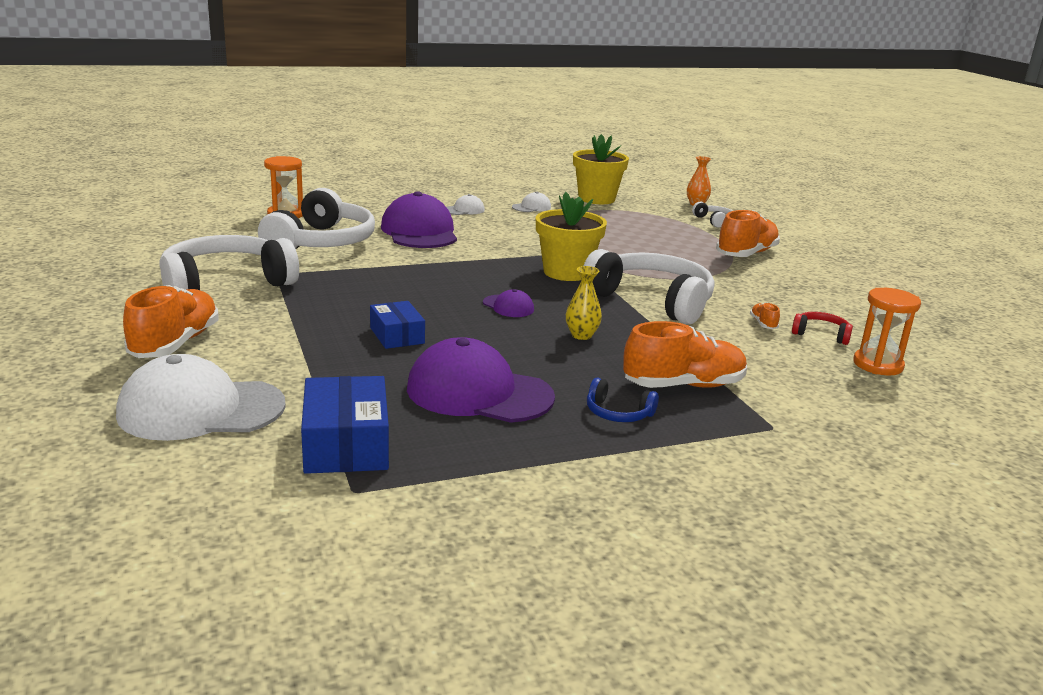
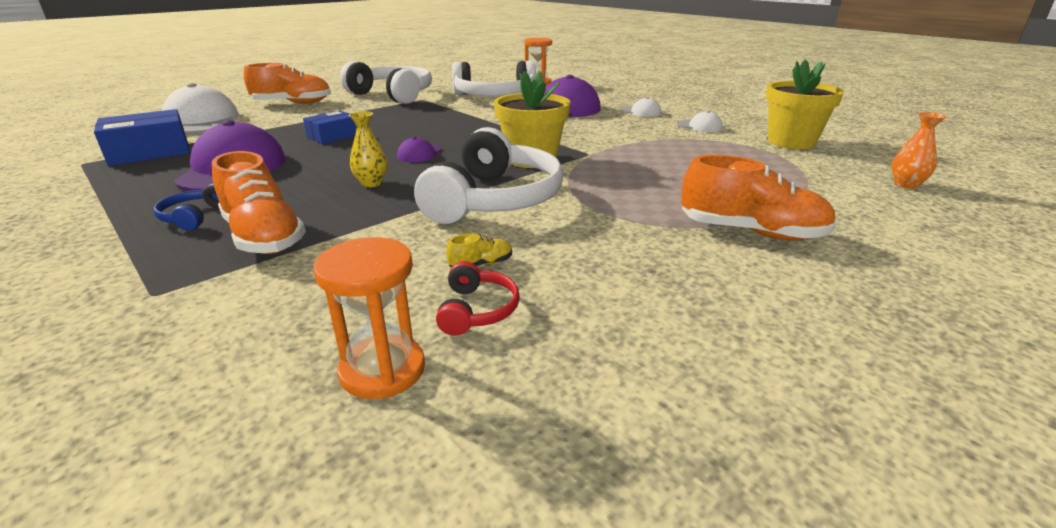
camera: 70 degrees right, 5 degrees up
(714, 221) = (856, 201): white headphones -> none
(763, 324) = (481, 264): orange shoe -> yellow shoe

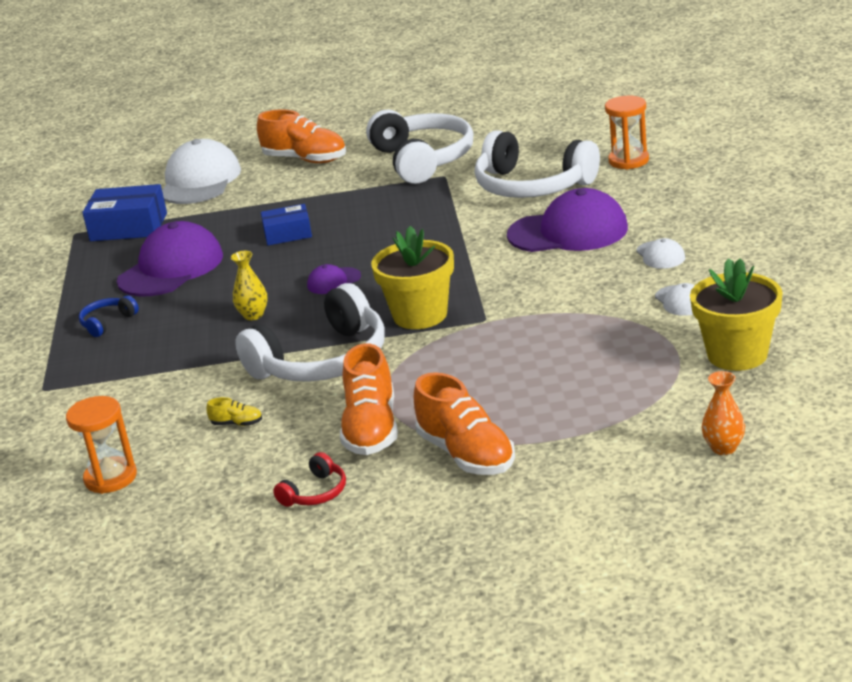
camera: 40 degrees right, 0 degrees up
(264, 237) = (133, 357): orange shoe -> orange shoe (371, 429)
(477, 310) = (194, 457): red headphones -> red headphones (315, 493)

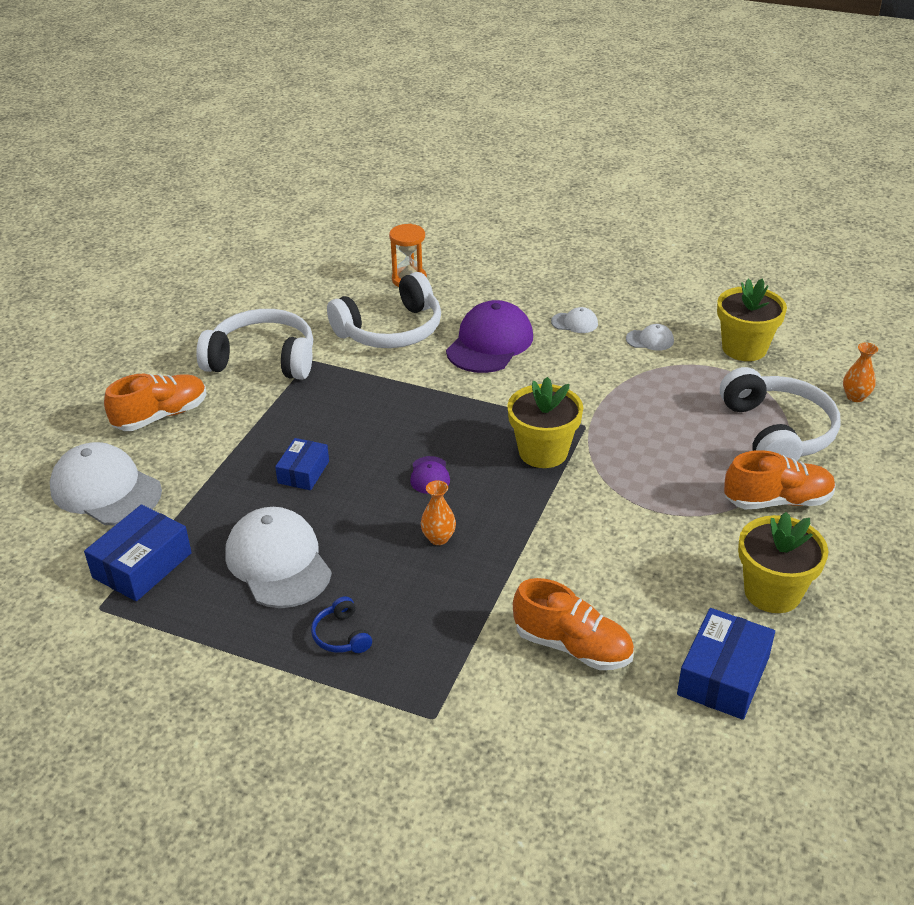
camera: 65 degrees left, 10 degrees up
(110, 478) = (650, 710): orange hourglass -> none
(171, 268) = (278, 562): purple cap -> white cap
(177, 500) = (723, 676): none -> blue box
(237, 424) = (625, 604): yellow shoe -> none
(253, 315) = (438, 538): yellow vase -> orange vase
(315, 493) = (772, 592): red headphones -> yellow flower pot
(322, 361) = (564, 524): white headphones -> white headphones (777, 432)
(371, 429) = (700, 533): orange shoe -> orange shoe (572, 646)

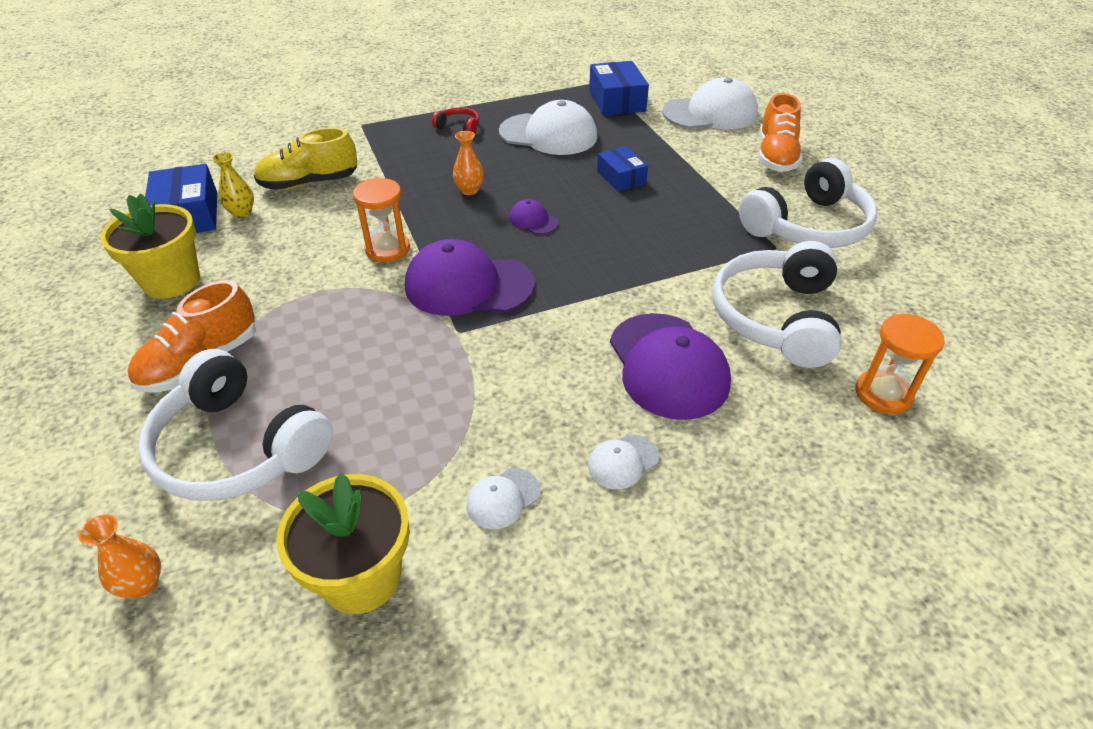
camera: 135 degrees right, 5 degrees up
(341, 635) = (458, 127): blue headphones -> red headphones
(543, 452) = (468, 285): yellow flower pot -> purple cap
(570, 518) = (387, 249): none -> orange hourglass
(572, 646) = (309, 183): orange shoe -> yellow shoe
(667, 644) = (242, 213): none -> yellow vase

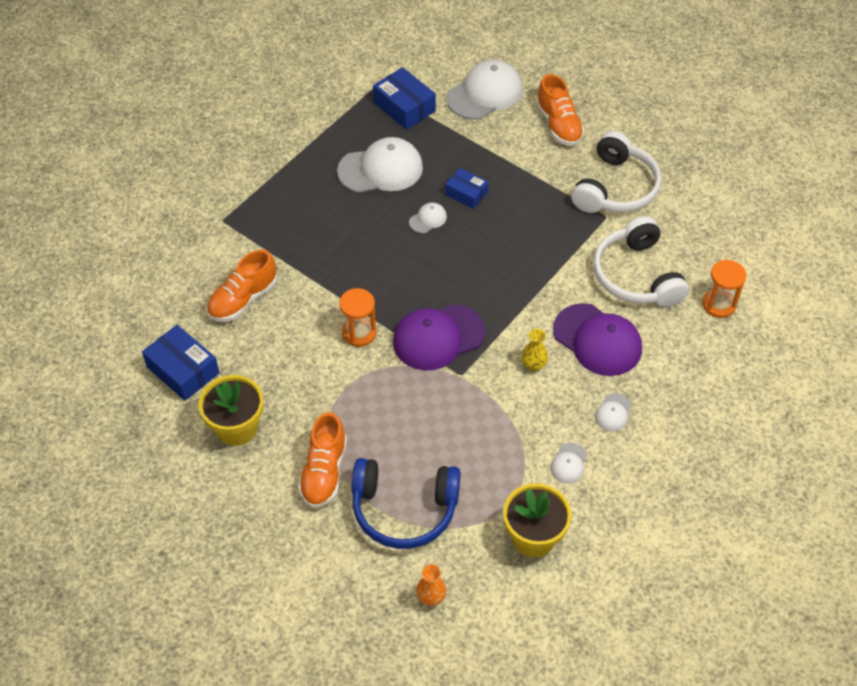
camera: 30 degrees left, 10 degrees up
(238, 447) = (404, 509): white headphones -> blue headphones
(242, 213) = (222, 350): yellow vase -> yellow vase (533, 365)
(309, 183) = (243, 299): yellow shoe -> orange shoe
(458, 127) = (304, 190): red headphones -> none
(469, 190) = (369, 254): orange vase -> none
(533, 220) = (436, 262): purple cap -> none
(559, 184) = (428, 219): none -> white cap

